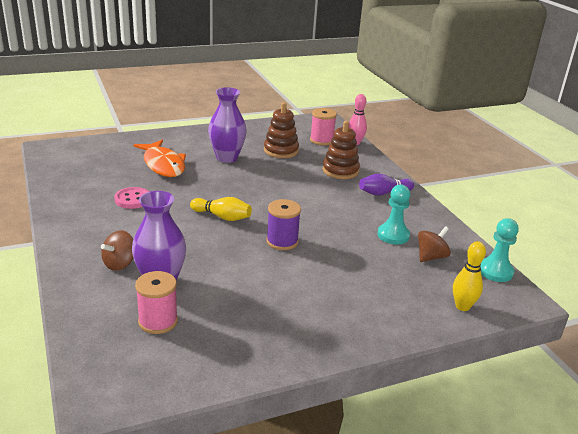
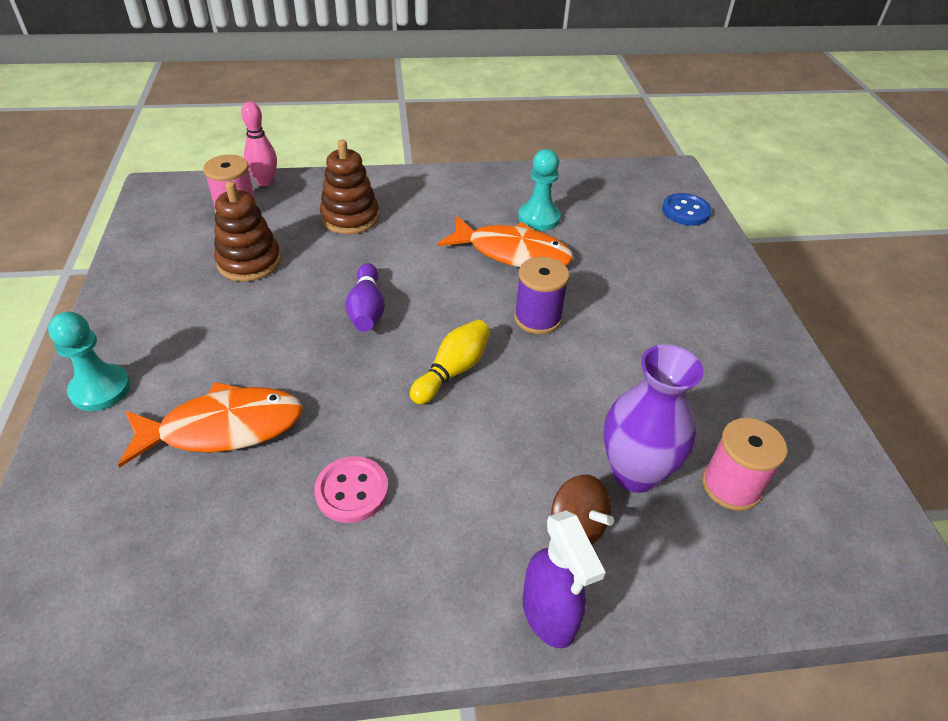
camera: 75 degrees left, 15 degrees up
(66, 258) = (549, 615): none -> purple spray bottle
(227, 158) = (241, 332): purple vase -> none
(344, 228) = (512, 253): none -> orange fish
(383, 193) = (430, 197): purple bowling pin -> purple bowling pin (367, 310)
(431, 257) = (590, 204): brown spinning top -> none
(462, 306) = (685, 211): yellow bowling pin -> blue button
(495, 271) = (622, 171): turquoise pawn -> turquoise pawn (100, 389)

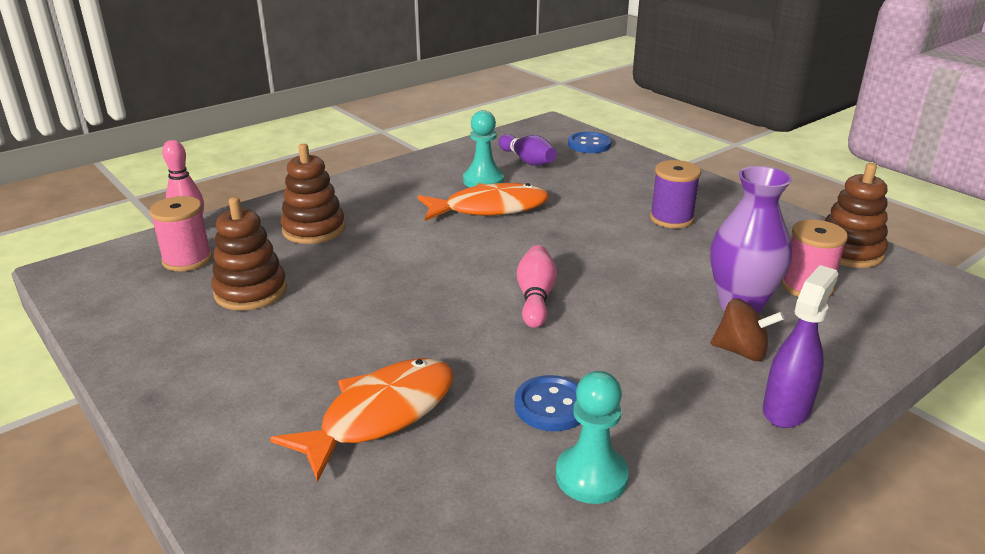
camera: 30 degrees left, 15 degrees down
(100, 389) = (209, 441): turquoise pawn -> turquoise pawn (591, 476)
(352, 491) = (551, 406): pink button -> blue button
(367, 310) = (411, 285): purple bowling pin -> purple bowling pin (527, 161)
(452, 371) = (535, 298): yellow bowling pin -> pink bowling pin
(537, 318) = (560, 242): purple spool -> purple spool (671, 219)
(549, 615) = (787, 409): purple spray bottle -> purple spray bottle turned 90 degrees counterclockwise
(831, 466) = (848, 252): none -> brown stacking toy

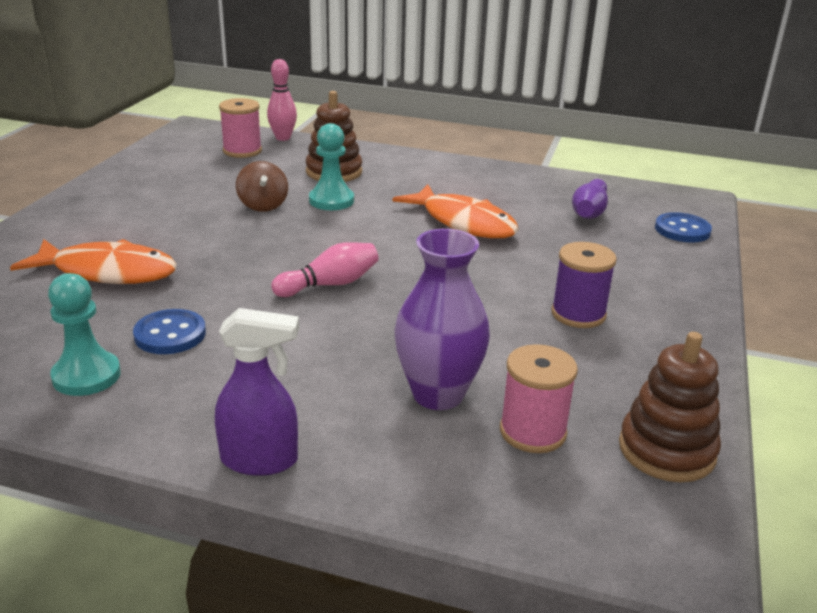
camera: 55 degrees right, 0 degrees up
(250, 291) = (223, 182): brown stacking toy -> none
(483, 181) = (514, 205): turquoise pawn -> turquoise pawn (331, 200)
(741, 351) = (344, 412): brown spinning top -> brown spinning top (263, 205)

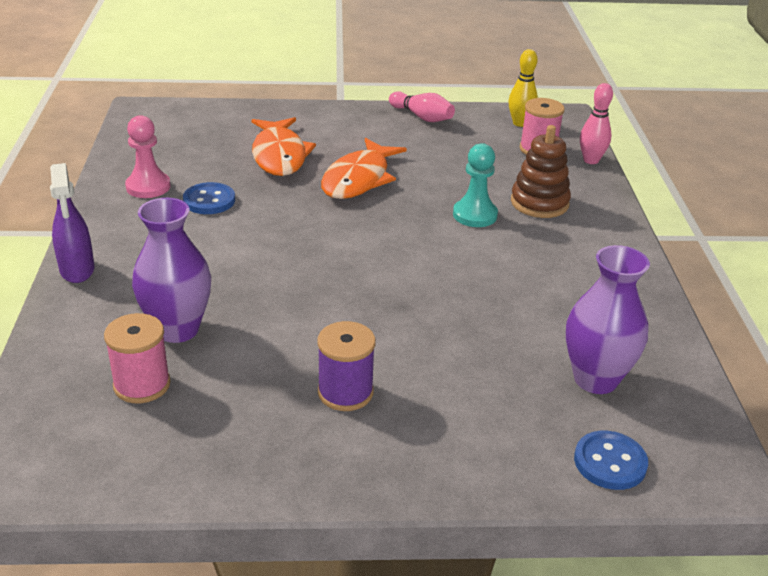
camera: 70 degrees right, 5 degrees up
(86, 376) = (148, 187): turquoise pawn -> pink pawn
(185, 146) = (520, 123): none -> yellow bowling pin
(263, 205) = (435, 185): brown spinning top -> none
(330, 284) = (317, 247): pink bowling pin -> pink bowling pin (422, 117)
(464, 222) = (491, 296): orange fish -> orange fish (358, 179)
(589, 212) = (595, 379): purple bowling pin -> purple vase
(666, 450) = (137, 465): brown stacking toy -> none

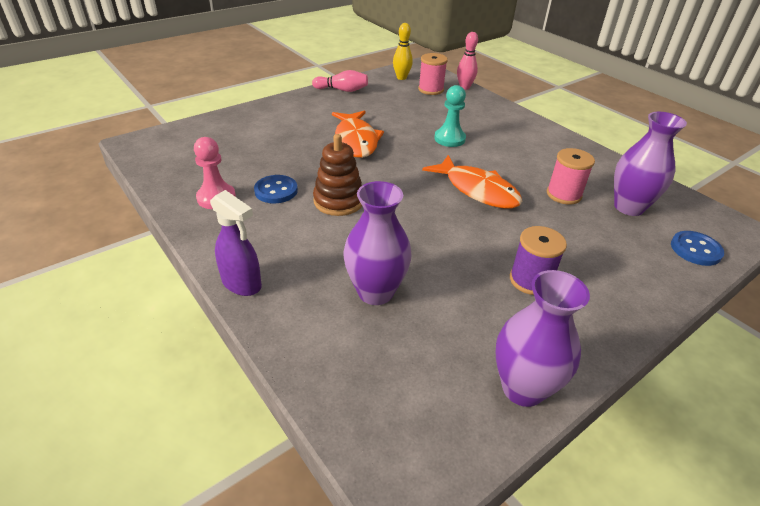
camera: 35 degrees left, 5 degrees up
(142, 385) = (405, 346): pink spool -> pink spool (563, 194)
(194, 472) = (523, 388): none -> purple vase
(279, 155) = (284, 142): orange fish -> orange fish (477, 190)
(539, 203) = (472, 120): brown stacking toy -> brown stacking toy (338, 201)

